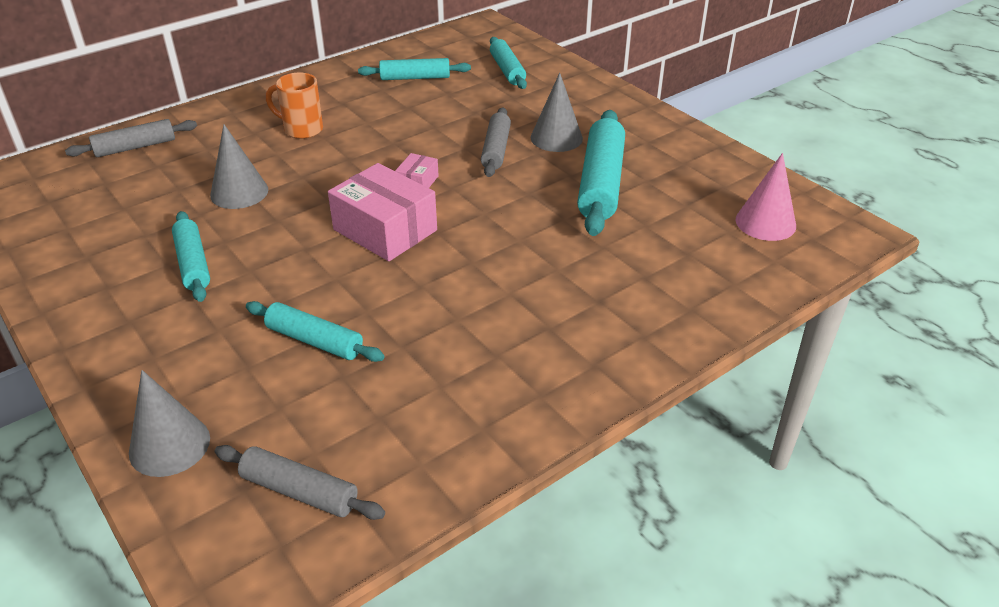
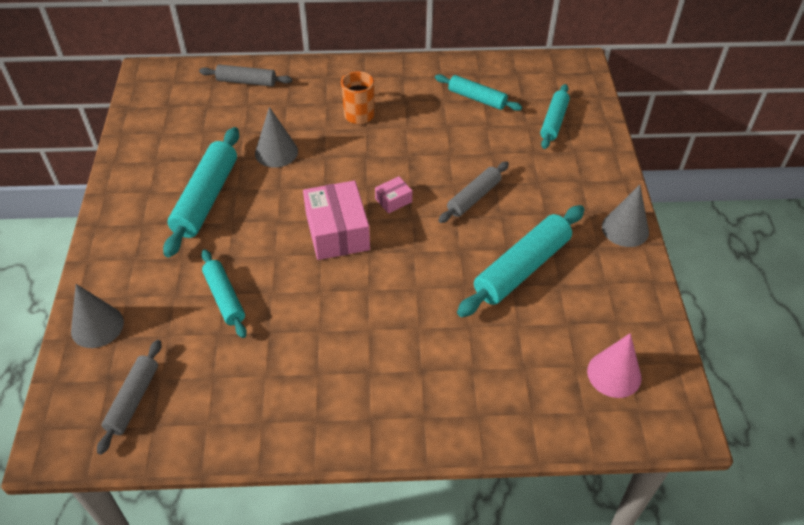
camera: 35 degrees right, 10 degrees up
(193, 264) = (206, 198): turquoise rolling pin -> turquoise rolling pin, size x1.64
(299, 491) = (133, 399): grey rolling pin -> grey rolling pin turned 45 degrees clockwise
(556, 138) = (529, 208): grey cone -> grey cone (625, 229)

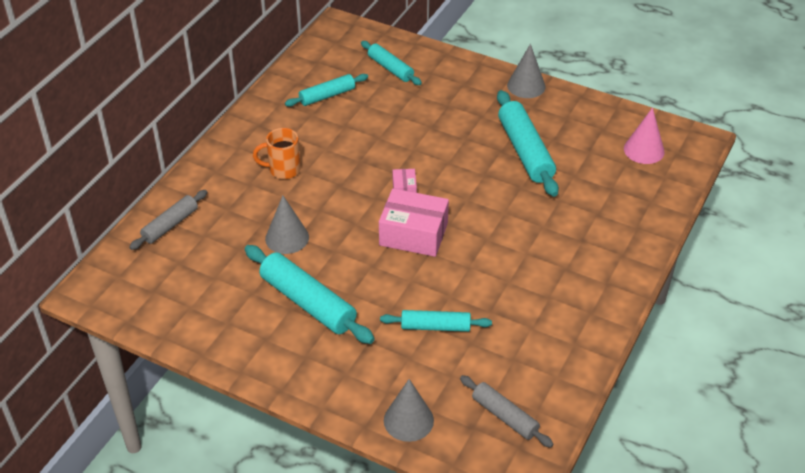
camera: 60 degrees left, 5 degrees down
(474, 197) = (437, 145): grey rolling pin -> none

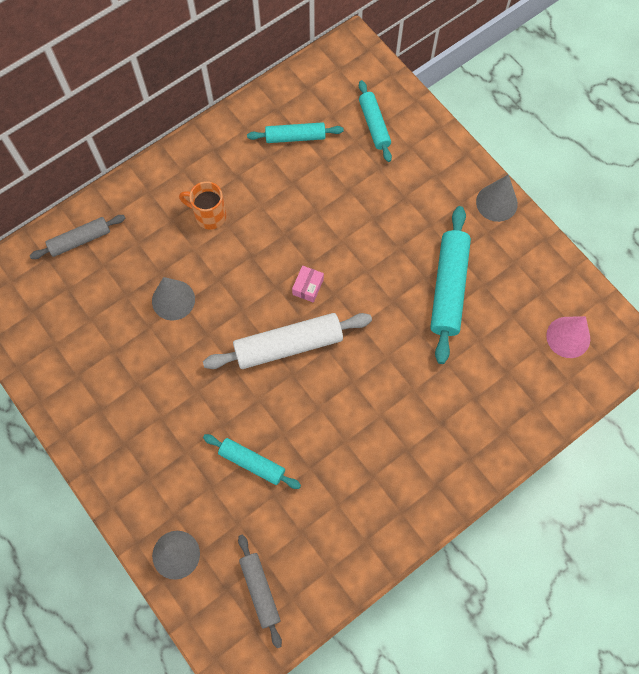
camera: 25 degrees right, 25 degrees up
(308, 302) = (155, 384): turquoise rolling pin -> none
(413, 234) = (288, 345): pink box -> white rolling pin

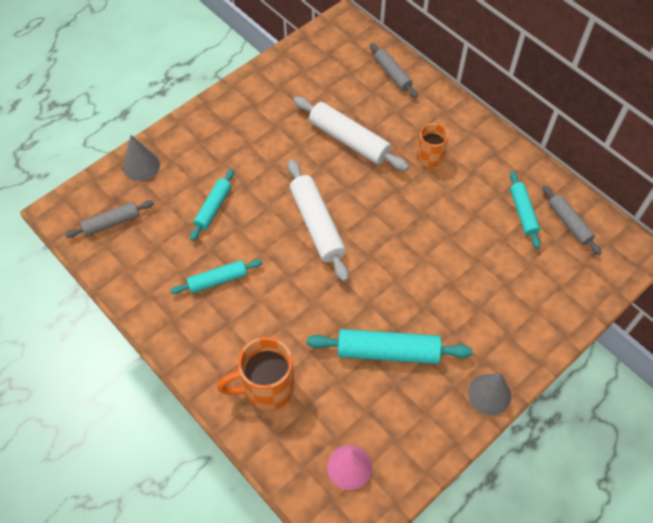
camera: 85 degrees right, 10 degrees down
(173, 300) = (349, 140): grey cone -> white rolling pin
(308, 287) = (373, 235): pink box -> none
(312, 97) = (569, 223): none -> grey rolling pin
(374, 125) = (552, 277): turquoise rolling pin -> turquoise rolling pin (217, 280)
(485, 411) = (266, 388): none -> orange mug

